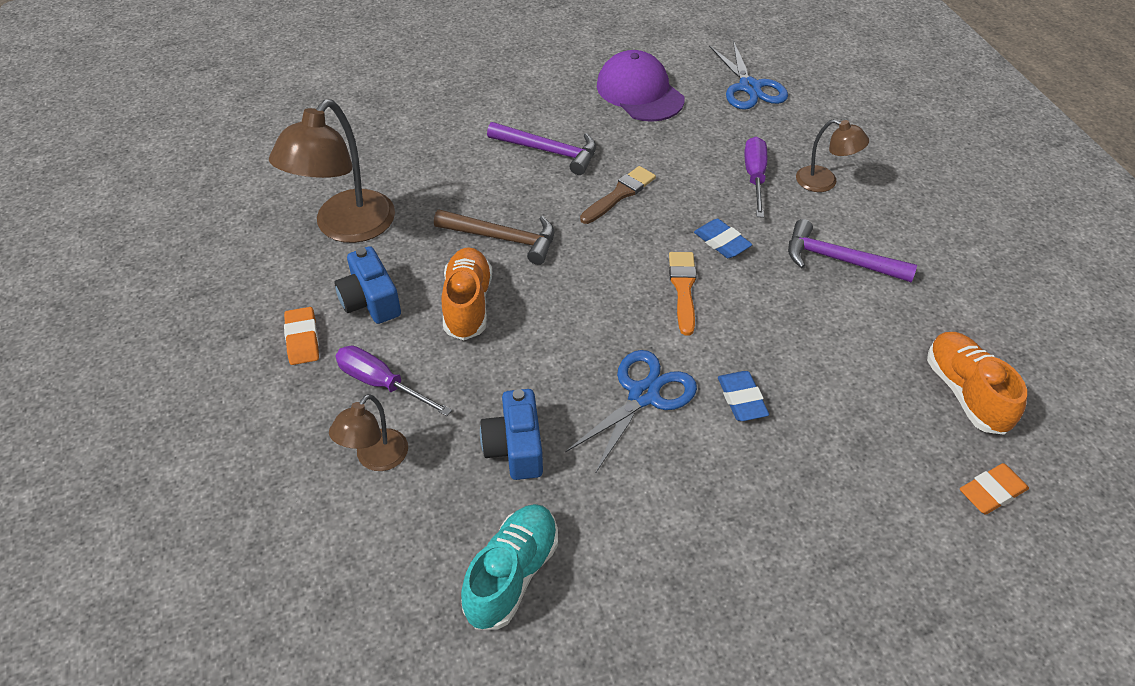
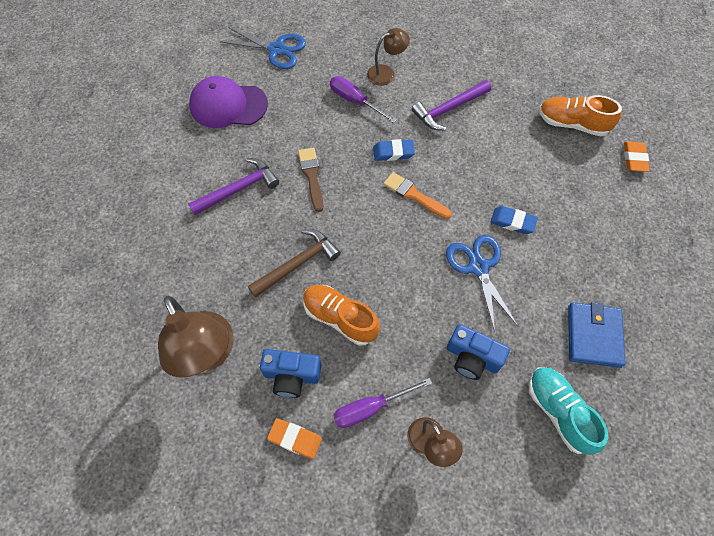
camera: 55 degrees left, 15 degrees up
(654, 567) = (593, 336): none -> blue wallet

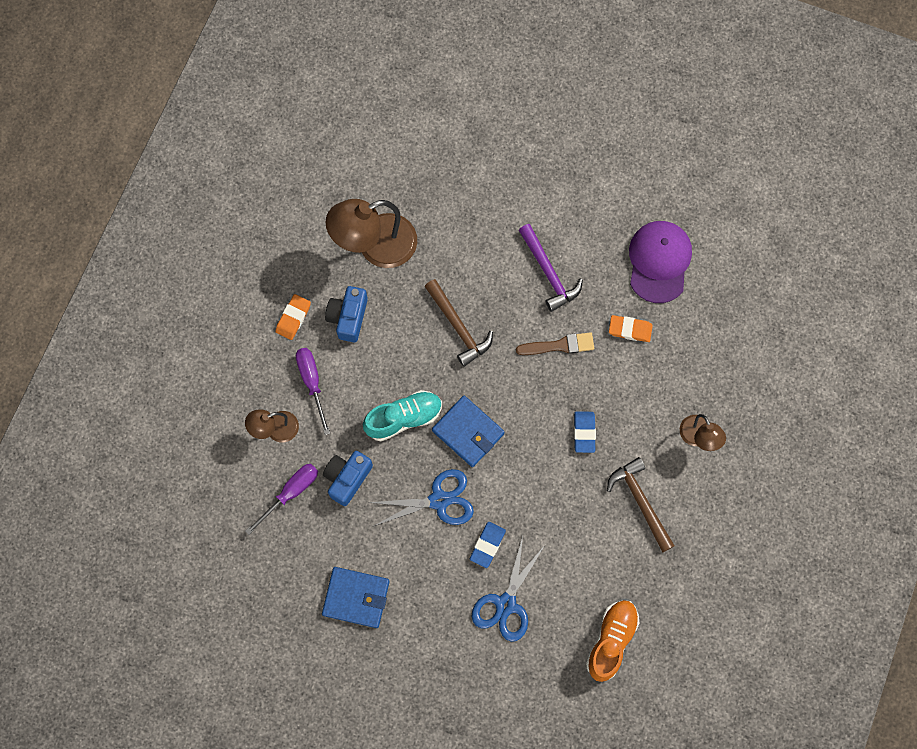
camera: 95 degrees right, 10 degrees up
(276, 49) = (740, 315): blue scissors -> blue scissors (506, 604)
(340, 318) = (398, 363): orange shoe -> none
(355, 101) = (658, 398): purple screwdriver -> purple screwdriver (290, 493)
(406, 246) = (468, 432): none -> blue wallet
(414, 195) = (528, 448): orange brush -> none
(449, 109) = (640, 502): purple hammer -> brown hammer
(559, 412) = (289, 547): turquoise shoe -> turquoise shoe (403, 418)
(634, 158) = (558, 700): orange eraser -> orange eraser (630, 330)

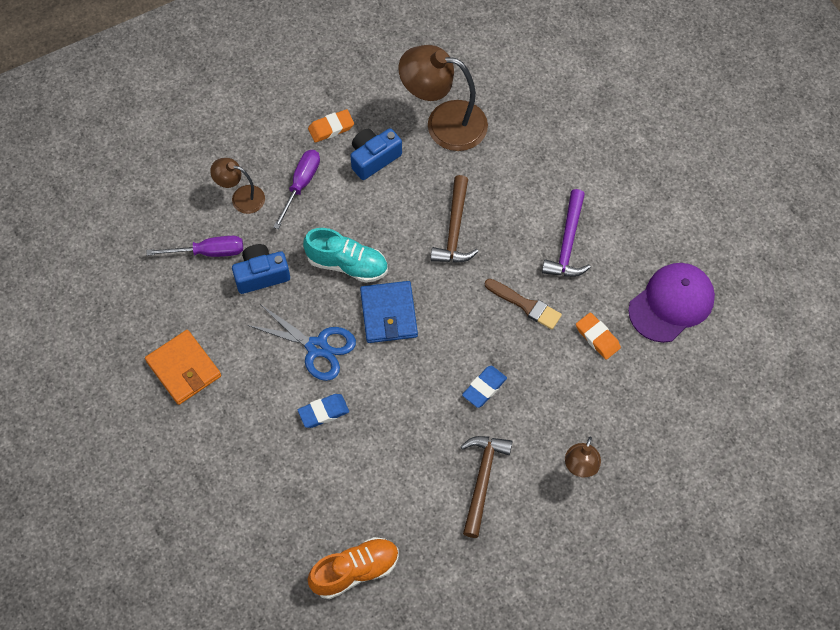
camera: 40 degrees right, 10 degrees down
(356, 598) = (183, 369): blue wallet -> orange wallet
(506, 604) = (295, 470): blue scissors -> none

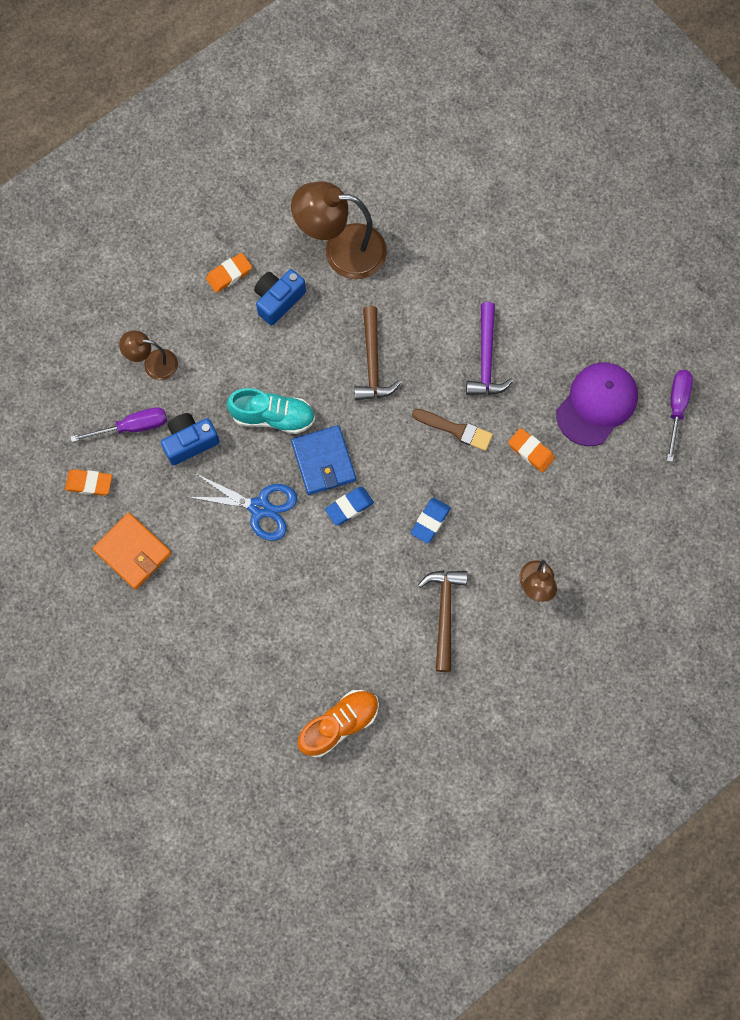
camera: 10 degrees left, 10 degrees up
(155, 297) = (89, 483): none -> orange eraser
(301, 185) = (211, 340): purple screwdriver -> purple screwdriver (676, 408)
(323, 412) = (279, 572): blue eraser -> blue eraser (349, 507)

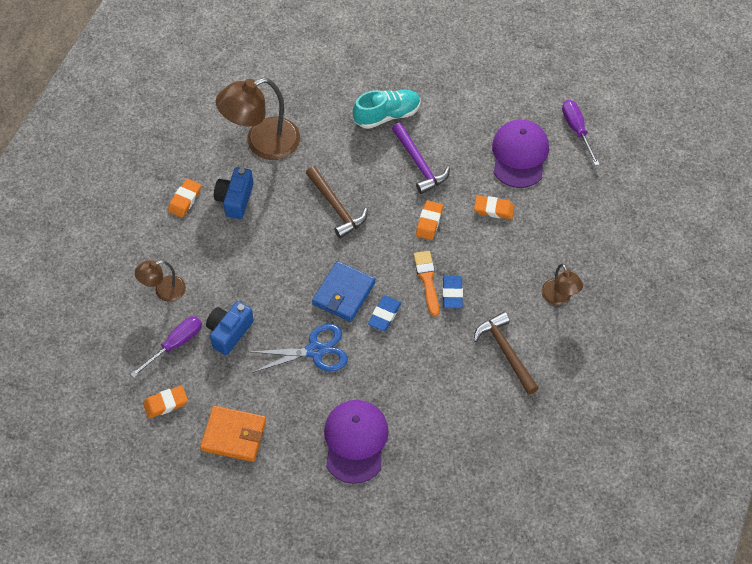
camera: 30 degrees left, 15 degrees down
(242, 623) = (355, 441): none -> purple cap
(273, 417) = (284, 282): turquoise shoe -> turquoise shoe (387, 115)
(323, 461) = (343, 293): blue wallet -> blue wallet turned 75 degrees clockwise
(339, 724) = (479, 473): orange shoe -> none
(414, 492) = (427, 280): none -> orange brush
(455, 430) = (429, 222): brown brush -> orange eraser

